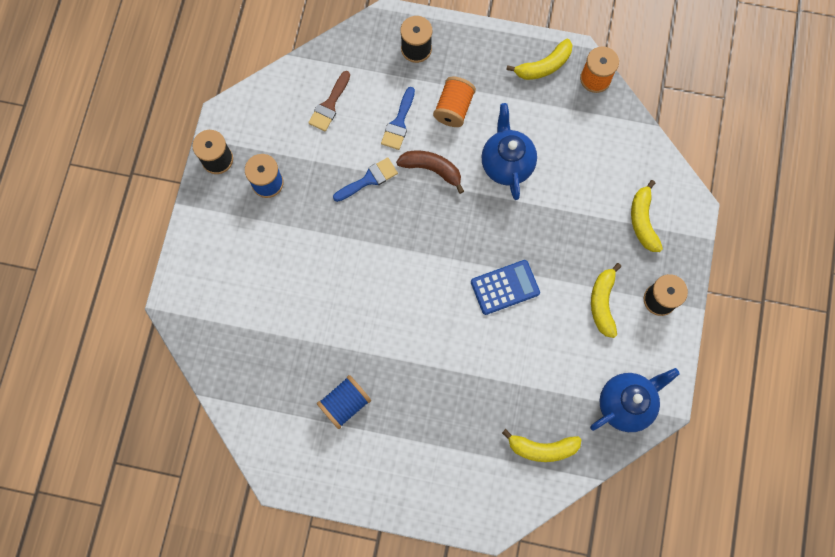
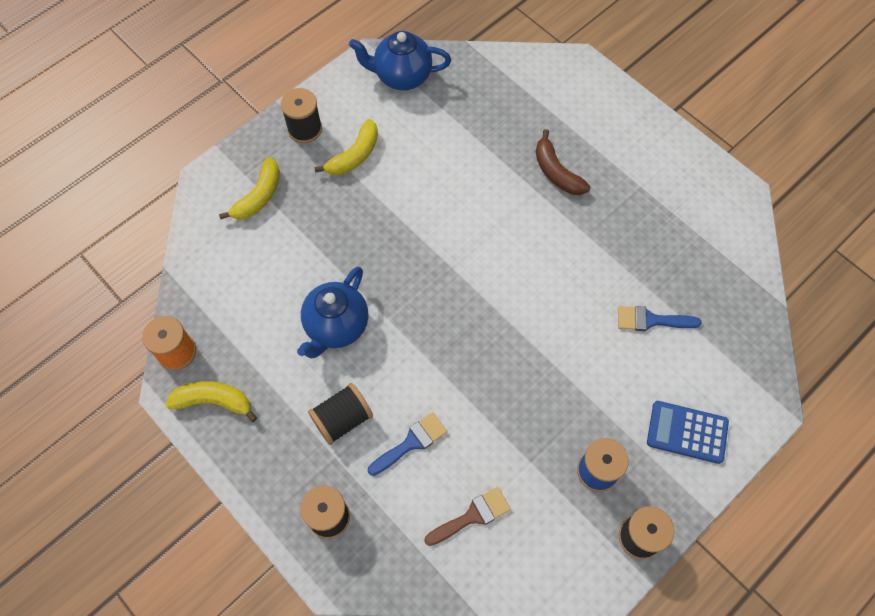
camera: 145 degrees left, 10 degrees down
(345, 403) = (645, 215): blue spool -> none
(369, 179) = (485, 403): blue brush -> blue brush (651, 320)
(432, 169) = (414, 370): brown banana -> brown banana (556, 172)
(453, 108) = (342, 419): orange spool -> black spool
(505, 287) = (429, 220): blue calculator -> blue calculator (687, 432)
(542, 448) = (496, 86): yellow banana -> none

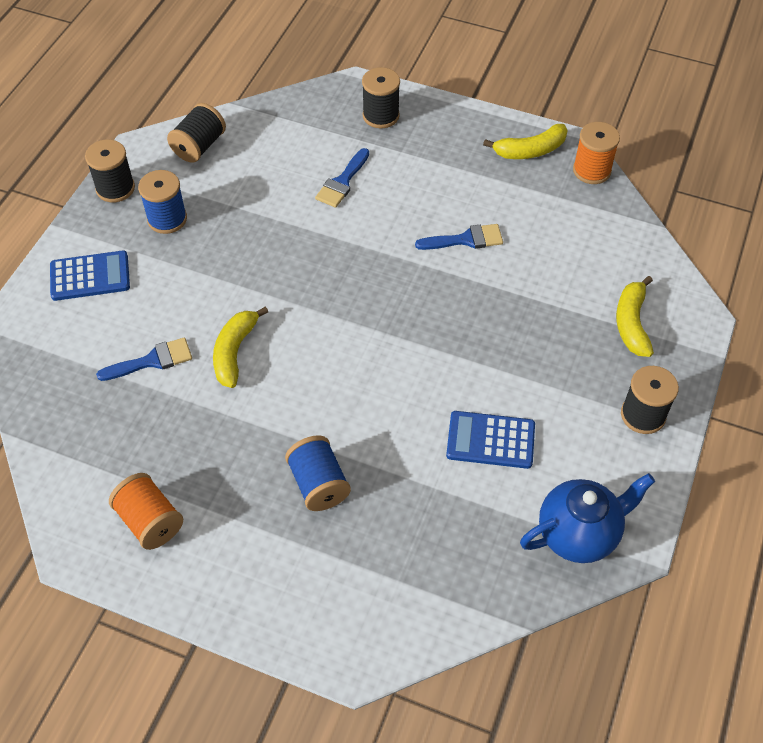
camera: 155 degrees right, 10 degrees down
(336, 327) = (465, 239): blue teapot -> blue brush
(342, 419) = (412, 177): black spool -> black spool (199, 146)
(354, 155) = (564, 407): yellow banana -> yellow banana (234, 352)
(421, 154) = (490, 440): none -> blue calculator
(472, 516) = (264, 154): brown brush -> none
(556, 172) = (318, 484): brown banana -> blue spool
(684, 193) = (150, 521): none -> orange spool

